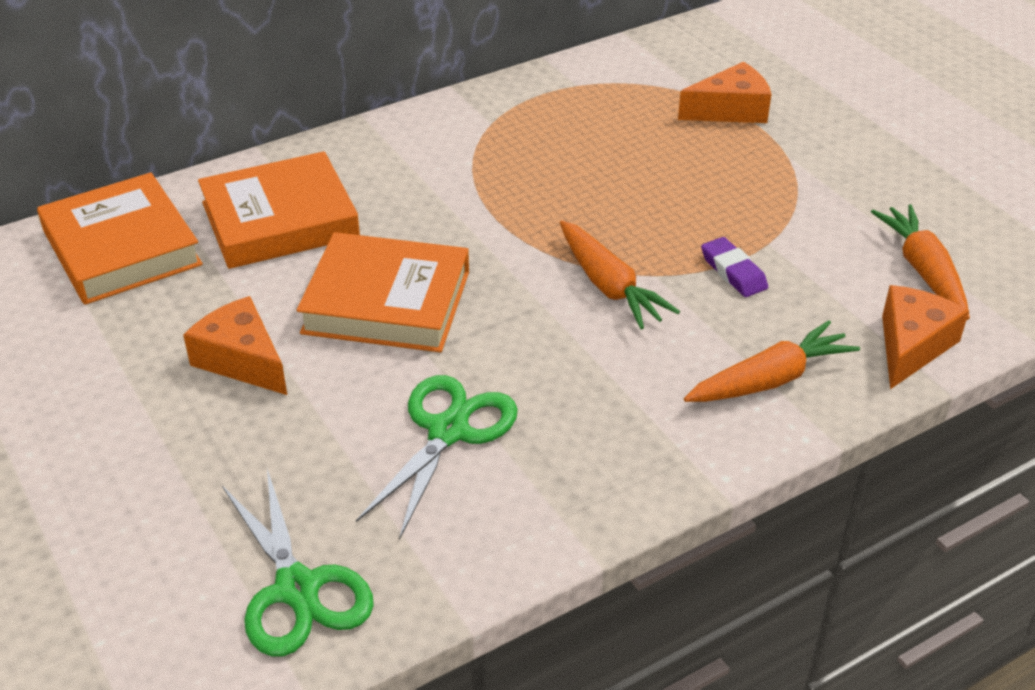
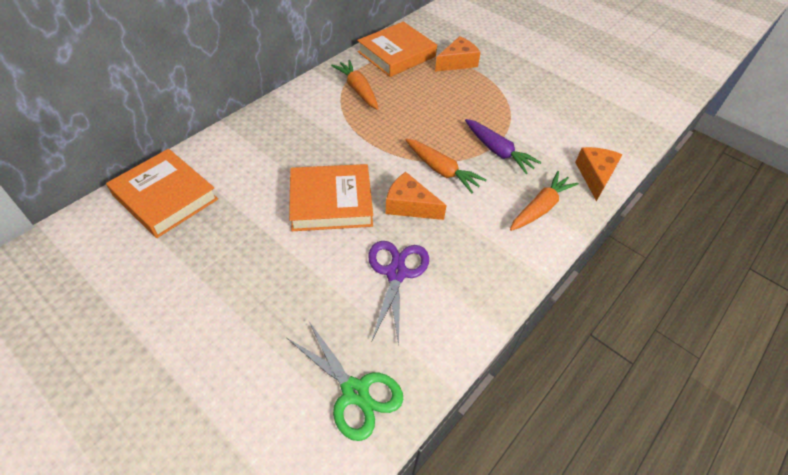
camera: 20 degrees left, 10 degrees up
(242, 360) = (265, 254): orange cheese -> orange cheese (409, 205)
(280, 220) = (252, 163): orange book -> orange book (396, 54)
(448, 431) = (396, 273): green scissors -> purple scissors
(733, 272) = (497, 151): purple eraser -> purple carrot
(923, 271) = (582, 135): orange carrot -> orange carrot (358, 90)

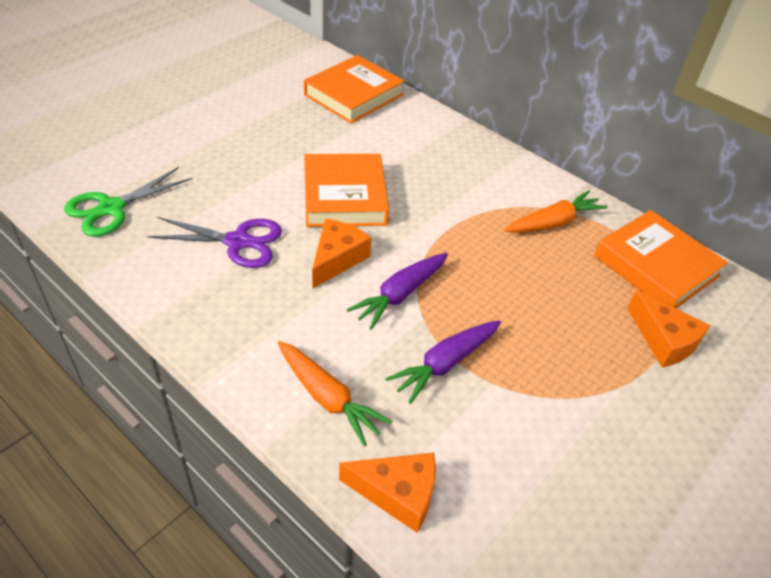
camera: 90 degrees right, 5 degrees down
(441, 170) = (400, 294): orange carrot -> purple carrot

